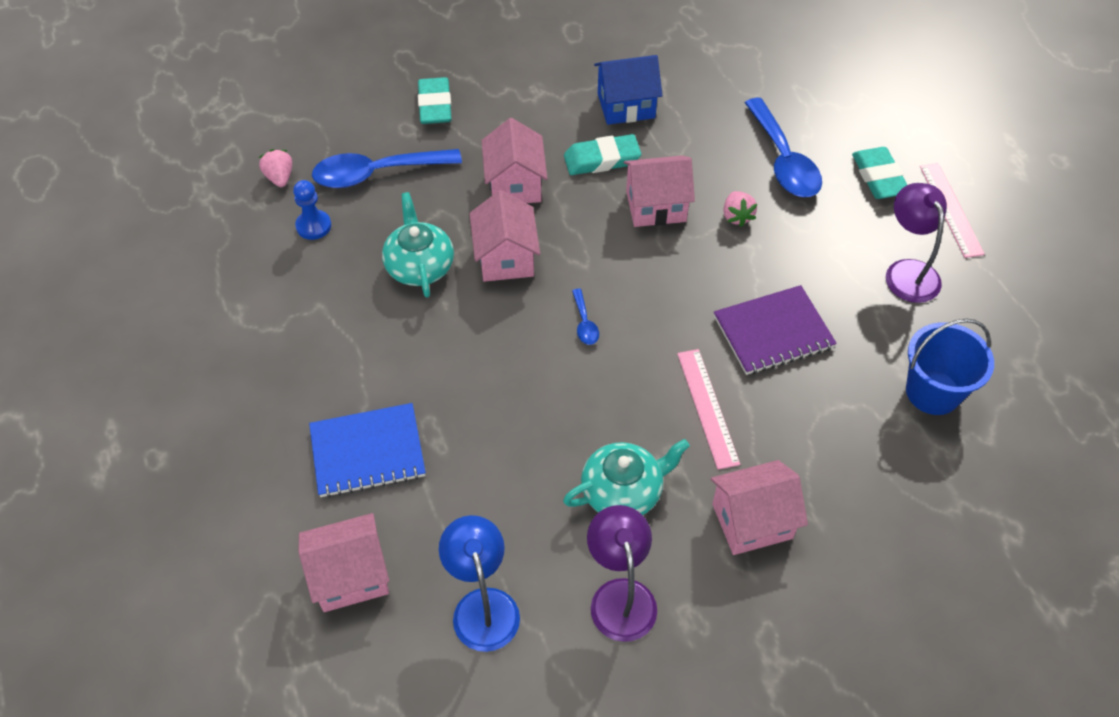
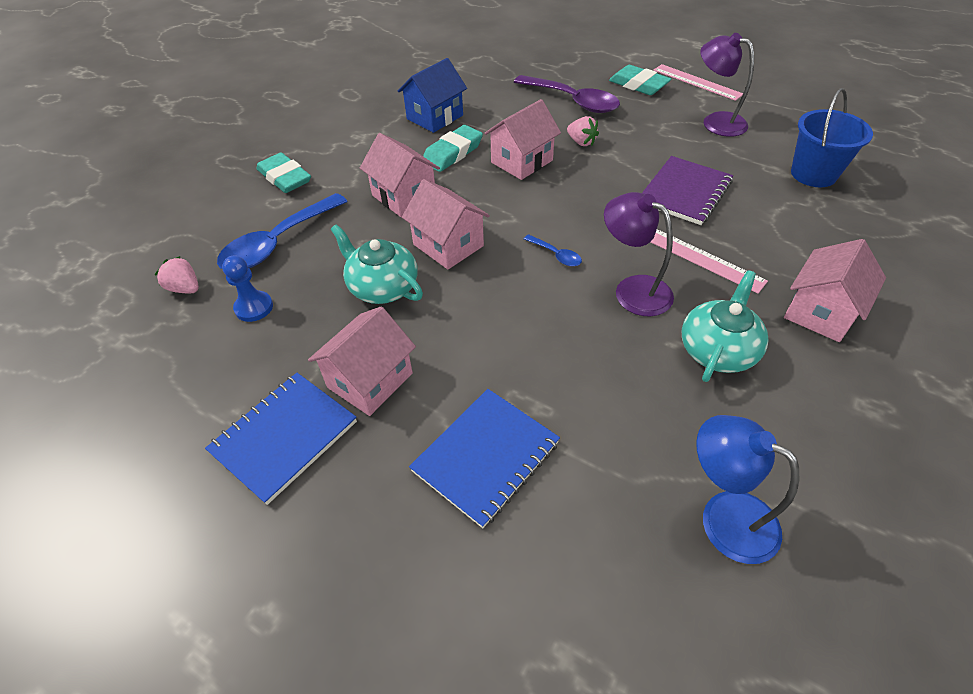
camera: 35 degrees left, 5 degrees down
(254, 347) = (284, 437): none -> blue notebook
(350, 576) = (586, 582): pink house -> pink house (370, 380)
(620, 595) = (809, 427): purple lamp -> purple lamp (633, 289)
(783, 160) = (573, 101): blue spoon -> purple spoon

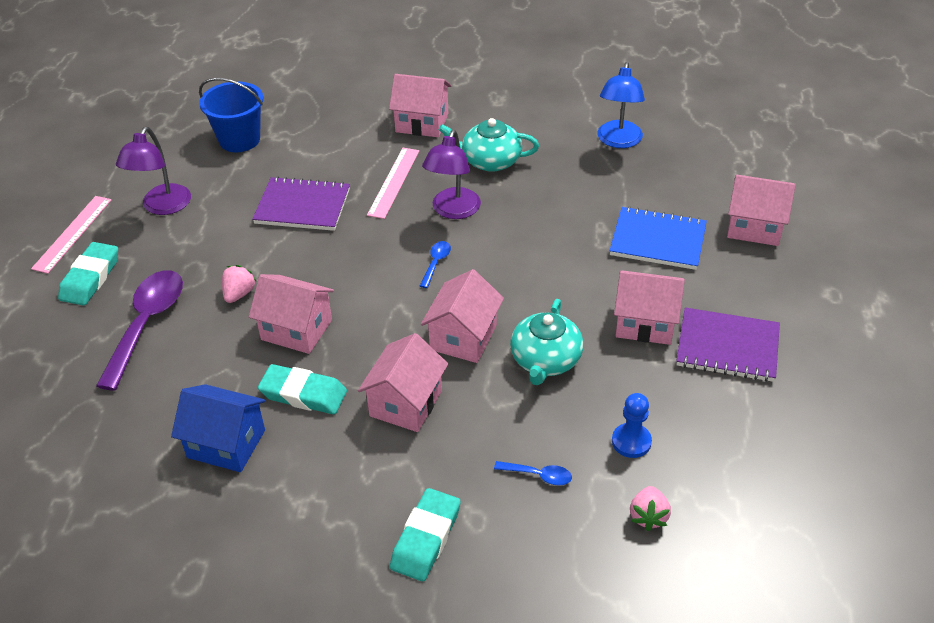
camera: 115 degrees left, 5 degrees down
(278, 243) = (538, 475): blue spoon -> blue spoon, size x0.44
(284, 437) = (727, 347): blue notebook -> purple notebook
(446, 599) = (754, 227): none -> pink house

